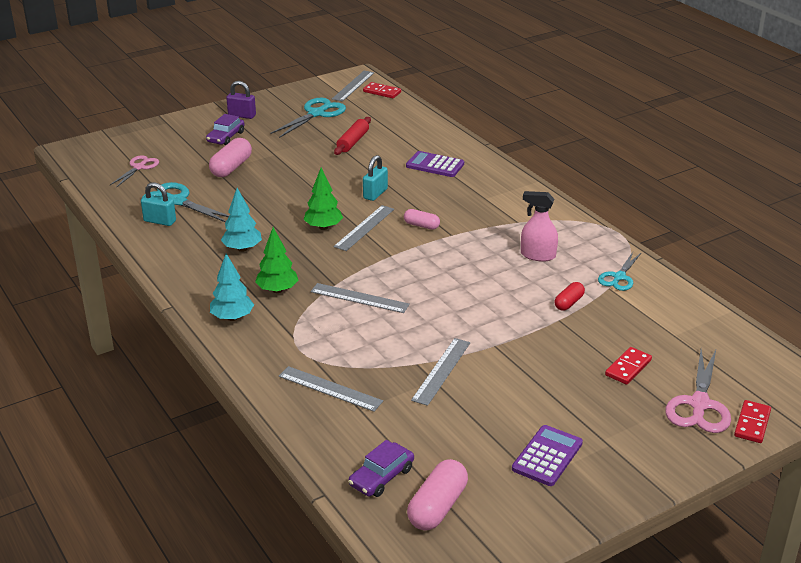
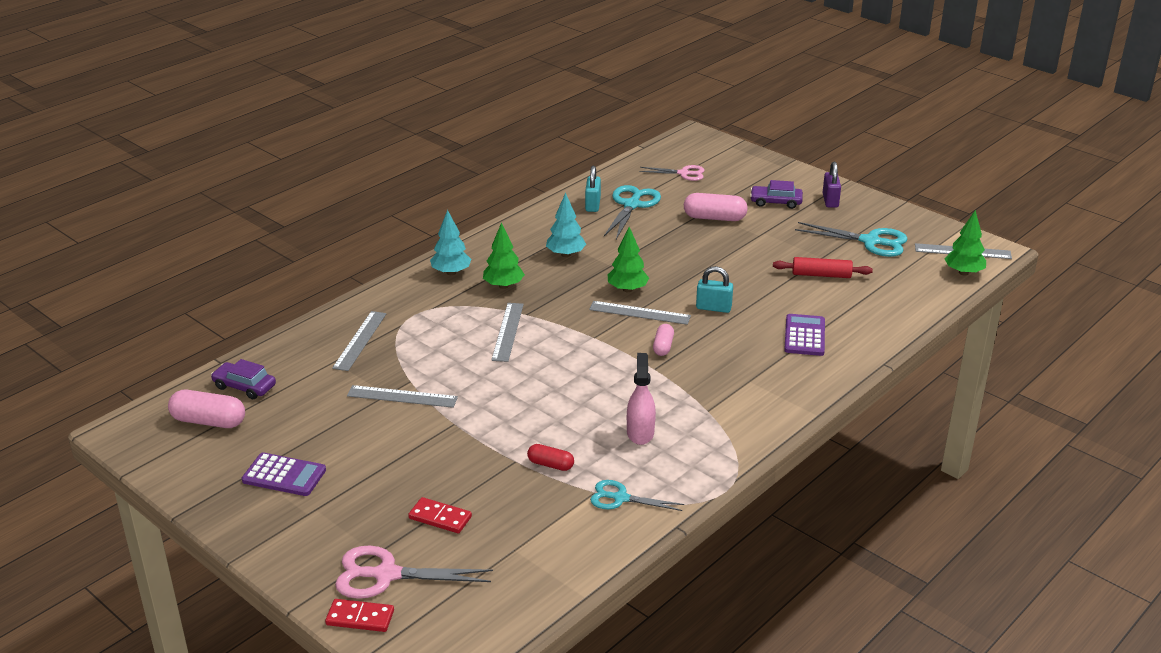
camera: 75 degrees right, 0 degrees up
(382, 92) = (963, 272): red domino -> green tree

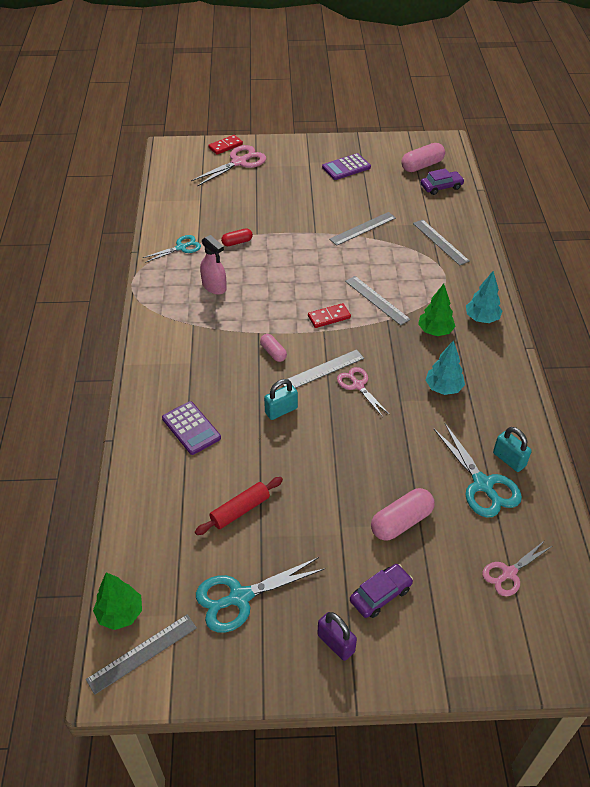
camera: 135 degrees right, 15 degrees up
(440, 518) = (252, 192): red domino -> red domino (329, 317)
(627, 289) = (358, 385): green tree -> pink scissors

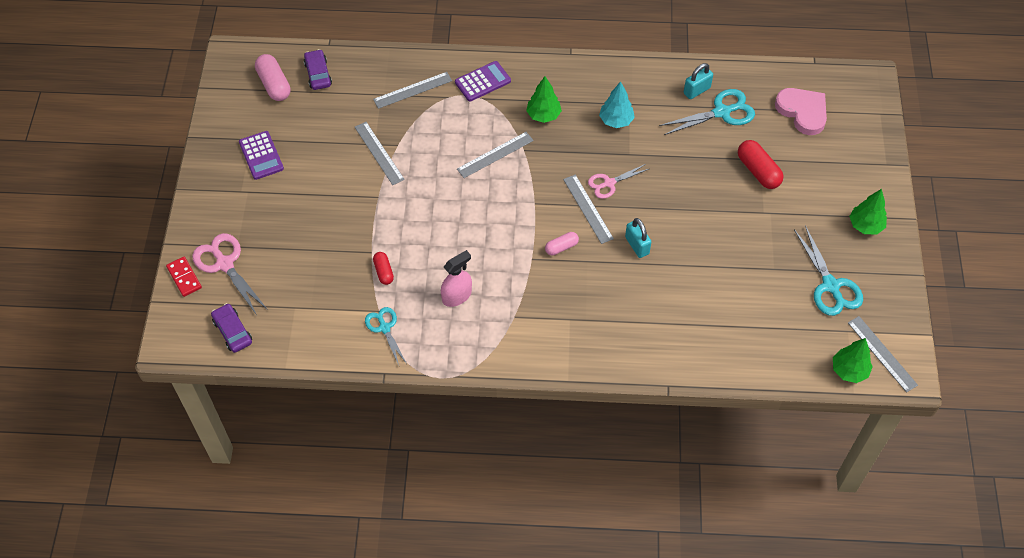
camera: 85 degrees left, 10 degrees up
(191, 428) = (656, 319): purple calculator -> purple calculator (482, 82)
(240, 510) = (748, 282): red rolling pin -> none
(329, 317) = (515, 197): red domino -> none
(336, 643) = (865, 226): purple padlock -> green tree
(380, 594) = (824, 193): purple car -> purple car (232, 331)
(401, 522) = (758, 171): pink capsule -> red capsule
(481, 318) = (530, 77): turquoise tree -> none
(509, 573) = (802, 112): pink scissors -> pink heart

